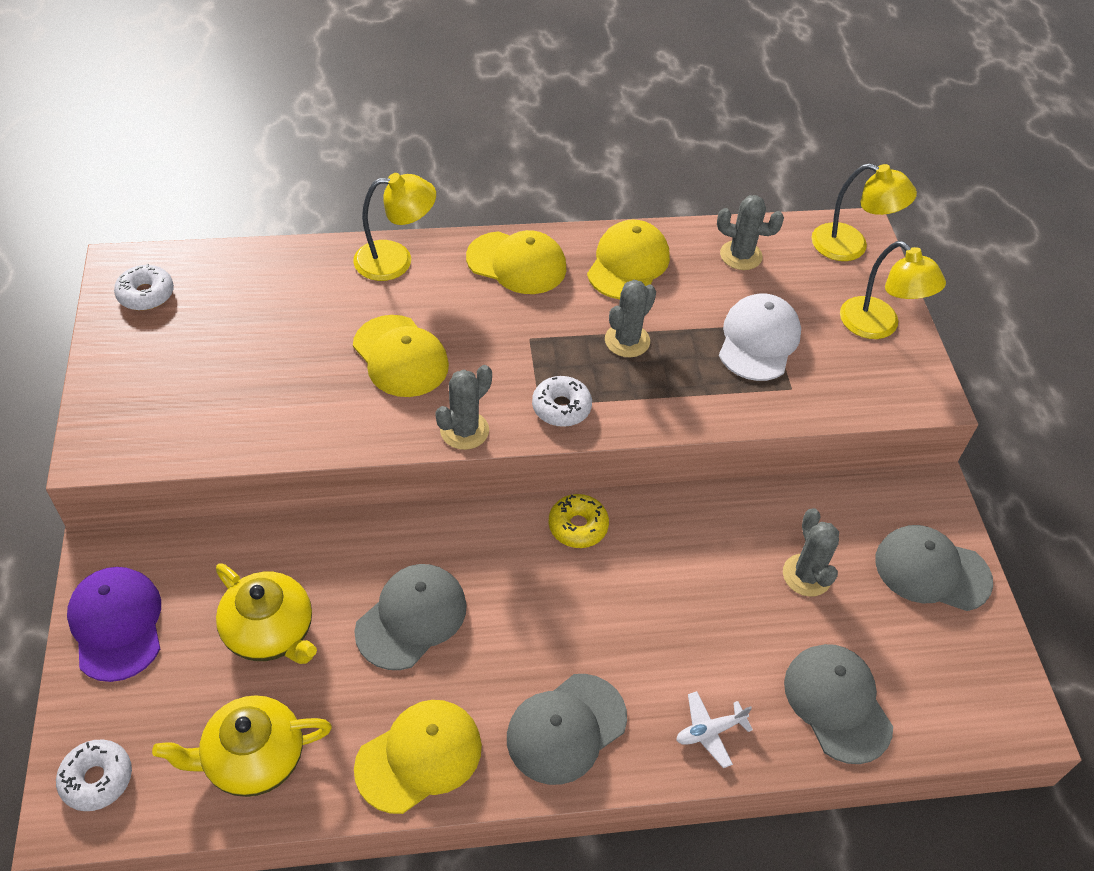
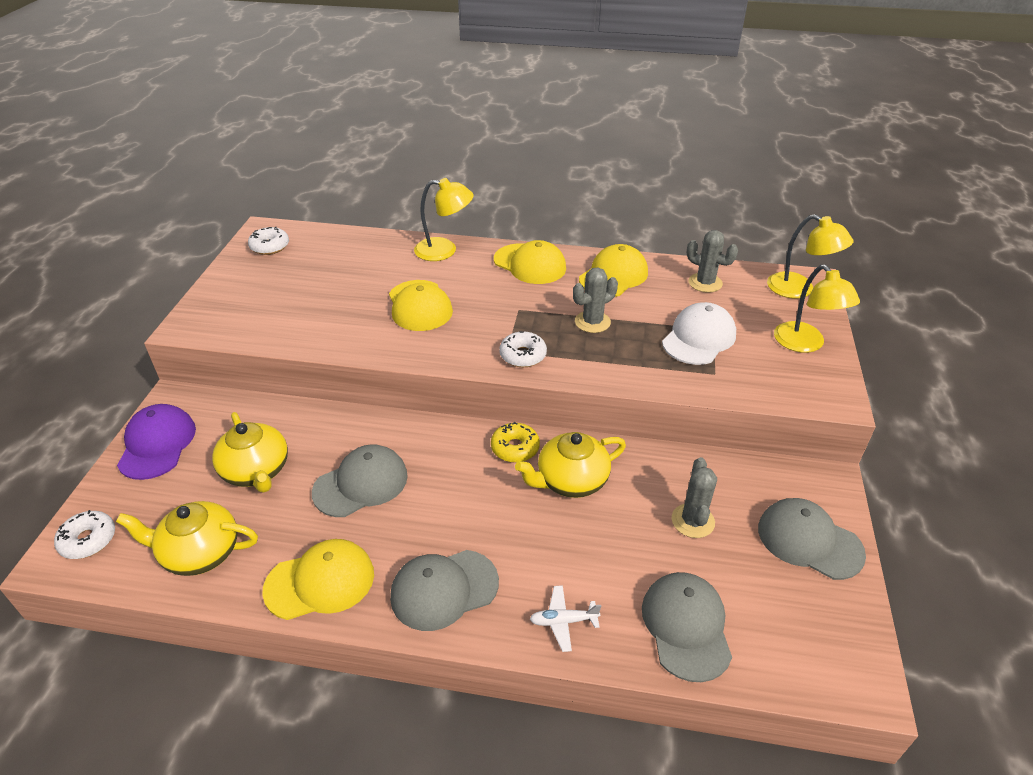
camera: 20 degrees right, 10 degrees down
(464, 430) = (443, 357): grey cactus -> none
(657, 555) = (570, 481): none -> yellow teapot

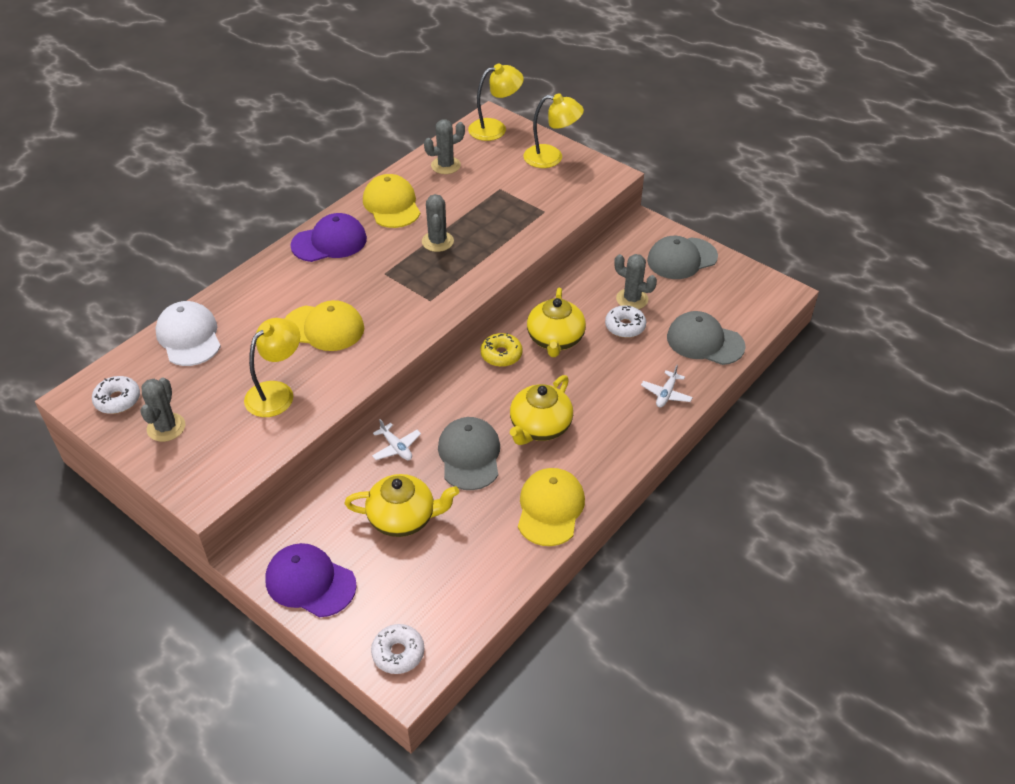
camera: 60 degrees left, 5 degrees up
(199, 553) = (469, 576): yellow teapot -> yellow teapot (539, 427)
(252, 279) = (166, 427): none -> grey cactus
(342, 428) = (396, 447): none -> white plane
(444, 250) = (255, 283): yellow lamp -> yellow lamp (277, 392)
(444, 589) = (603, 443): grey cap -> none
(523, 355) = (443, 294): white donut -> white donut (625, 326)
(530, 264) = (329, 242): yellow cap -> purple cap
(699, 338) = (503, 200): white cap -> white cap (189, 337)

